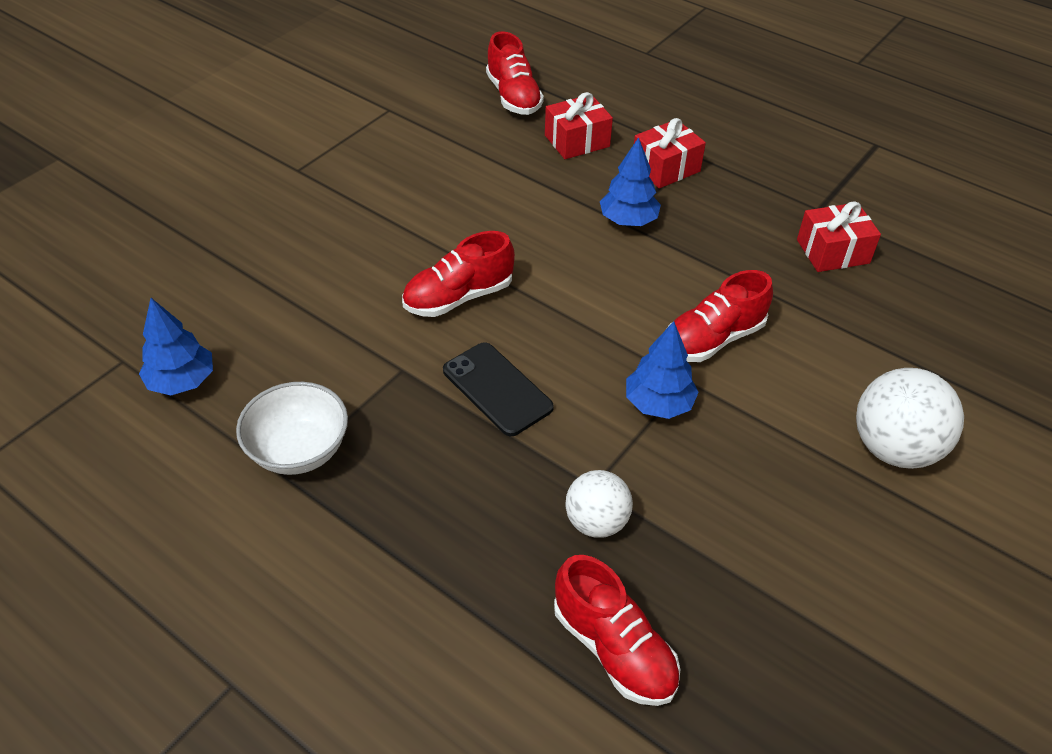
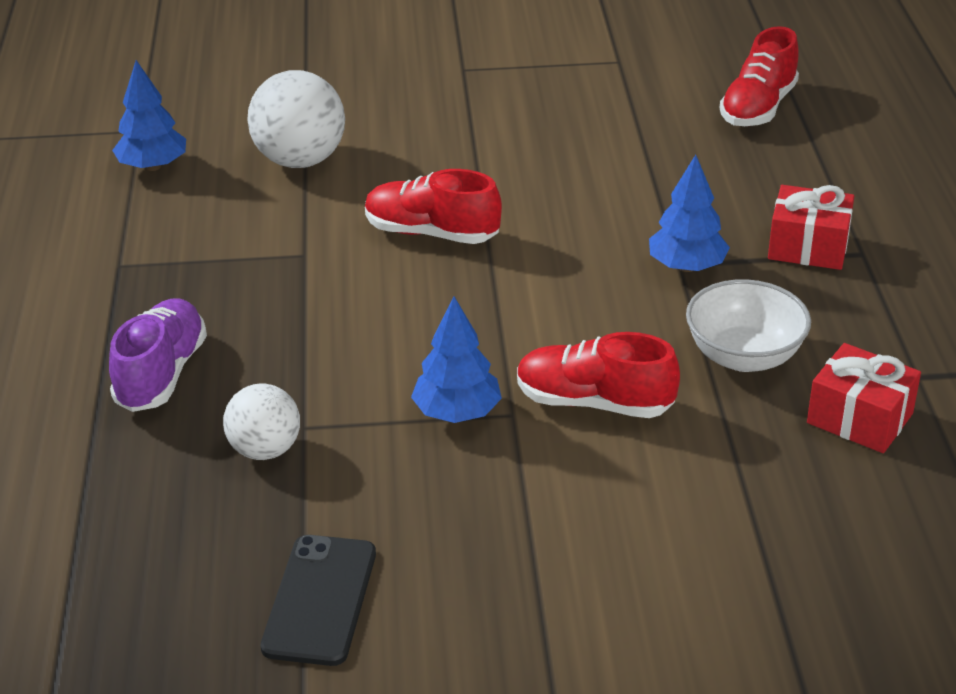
camera: 50 degrees right, 10 degrees down
(299, 450) = (152, 258): white bowl -> white bowl (744, 356)
(447, 528) = (162, 374): none -> purple shoe
(497, 389) = (349, 314): black phone -> black phone (320, 600)
(577, 141) = (755, 176): red gift -> none
(614, 648) = (138, 531): red shoe -> none
(894, 448) = (608, 598): white ball -> white ball (300, 160)

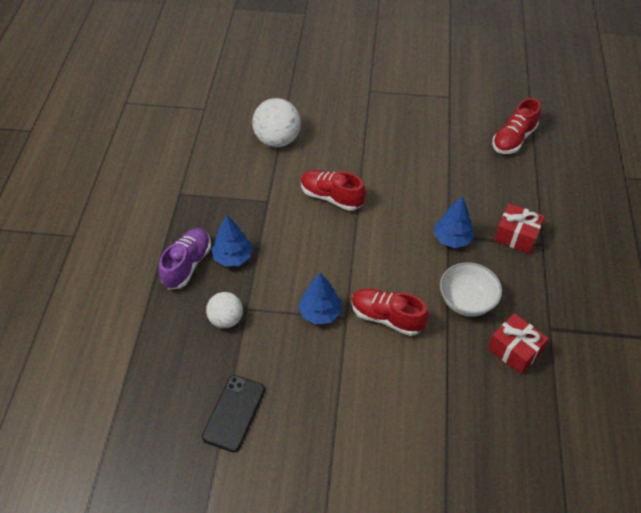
camera: 10 degrees right, 15 degrees up
(153, 166) = (206, 133): blue tree -> blue tree (233, 257)

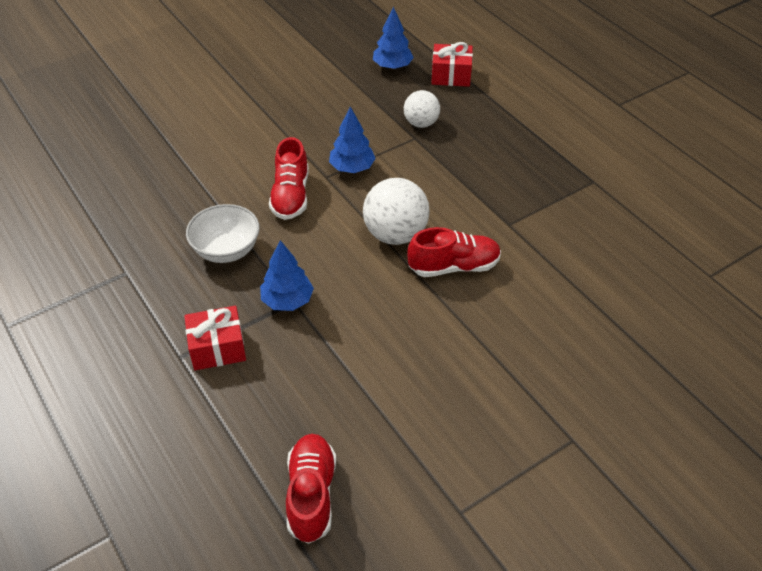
camera: 140 degrees right, 5 degrees down
(187, 265) = (502, 137): purple shoe -> none
(233, 257) = (474, 163): blue tree -> blue tree (392, 67)
(234, 413) = (346, 82): black phone -> none
(277, 140) = (586, 292): white ball -> white ball (395, 234)
(386, 317) = (291, 196): red shoe -> red shoe turned 105 degrees clockwise
(514, 350) = (152, 235): red gift -> red gift (451, 76)

